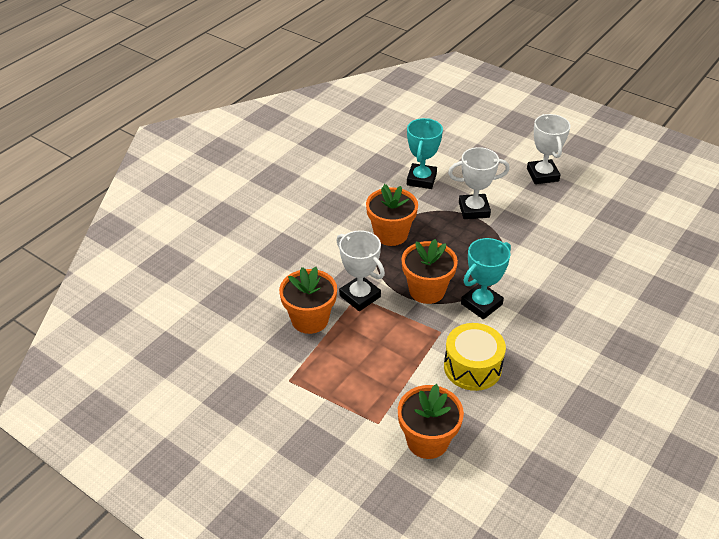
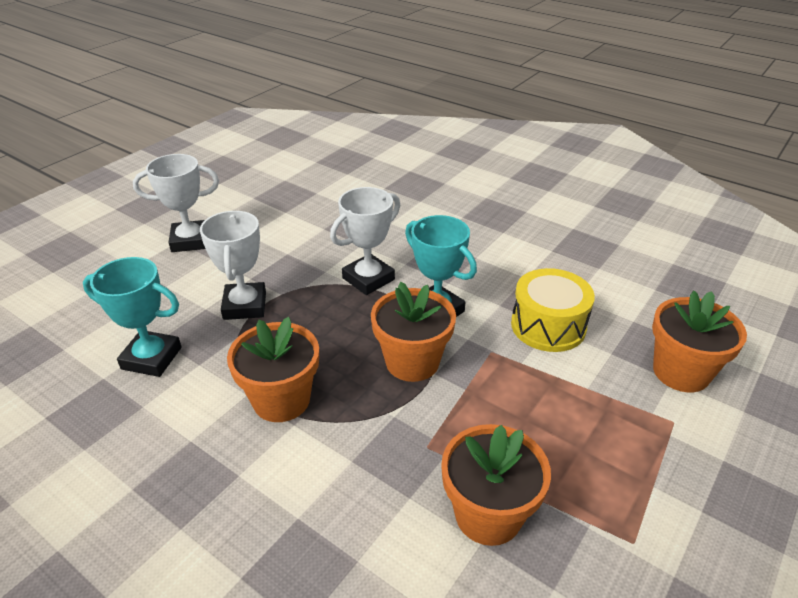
camera: 90 degrees left, 5 degrees down
(360, 296) = (427, 442): white trophy -> white trophy (368, 279)

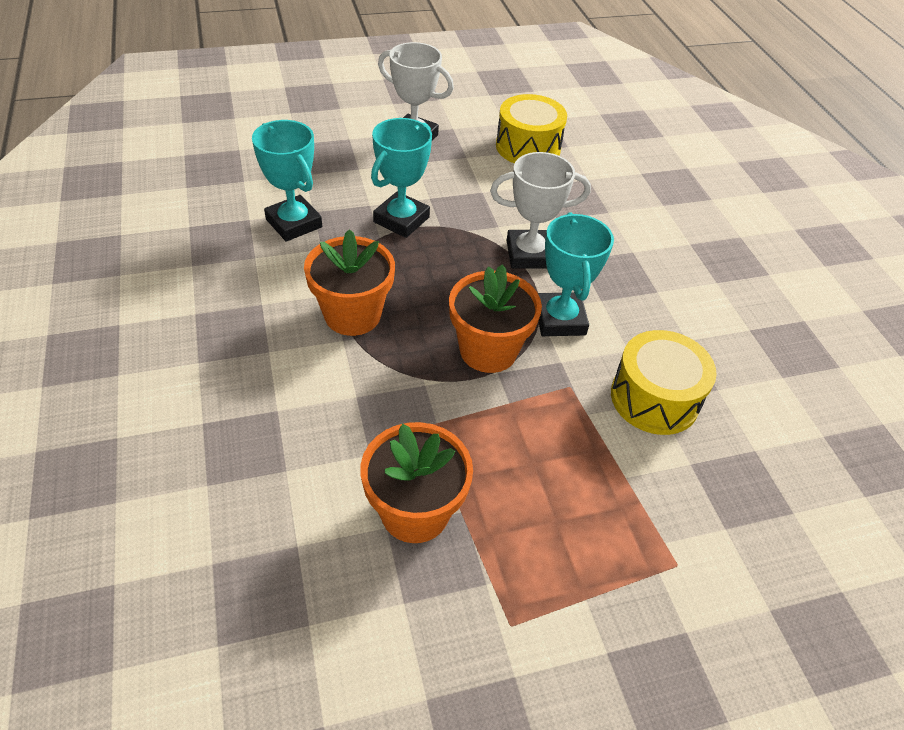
camera: 35 degrees right, 10 degrees up
(244, 306) = (401, 220): white trophy -> turquoise trophy
(288, 206) = (528, 147): none -> yellow drum
(681, 372) = (745, 529): orange flower pot -> none

